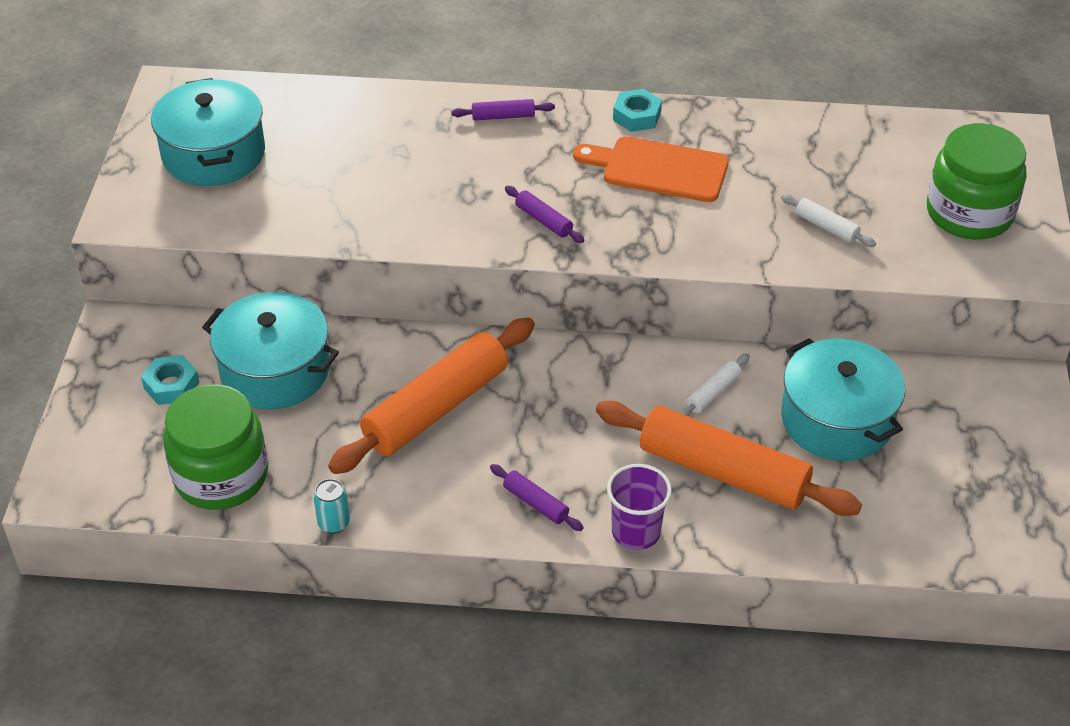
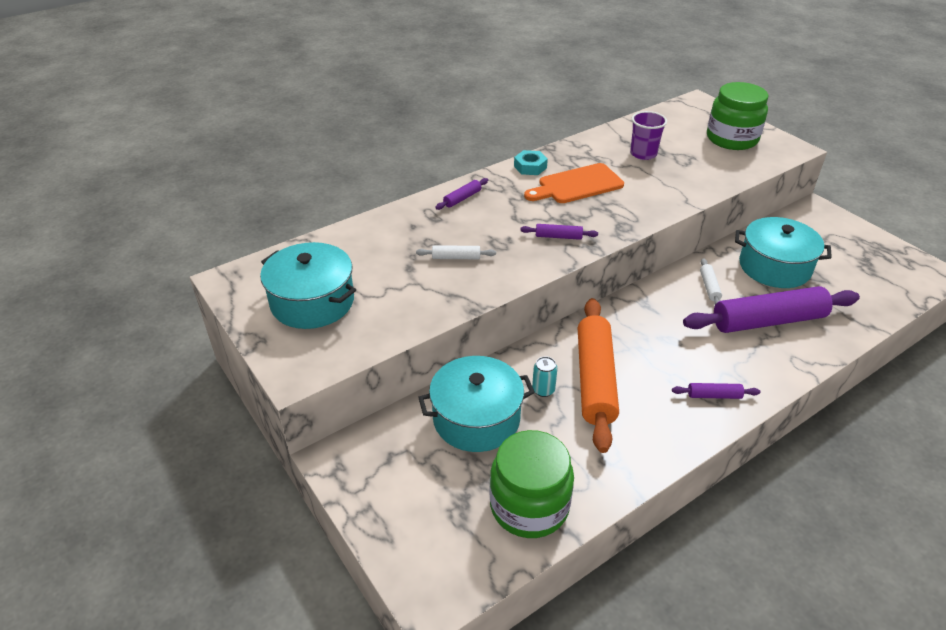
camera: 40 degrees left, 5 degrees down
(171, 385) = (422, 471): turquoise nut -> none
(334, 523) = (632, 484): turquoise can -> turquoise can (543, 390)
(636, 532) = (777, 376): purple cup -> purple cup (643, 154)
(723, 472) = (768, 321): orange rolling pin -> purple rolling pin
(826, 227) = (687, 172): white rolling pin -> white rolling pin (456, 257)

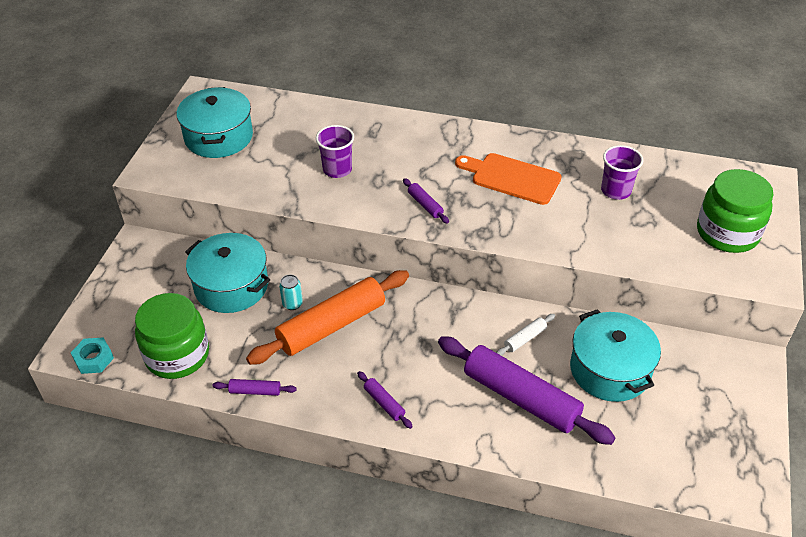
camera: 50 degrees right, 5 degrees up
(456, 257) = (337, 169): white rolling pin -> purple cup
(462, 198) = (414, 131): purple rolling pin -> purple rolling pin (255, 391)
(530, 167) = (504, 140): turquoise nut -> turquoise nut (94, 359)

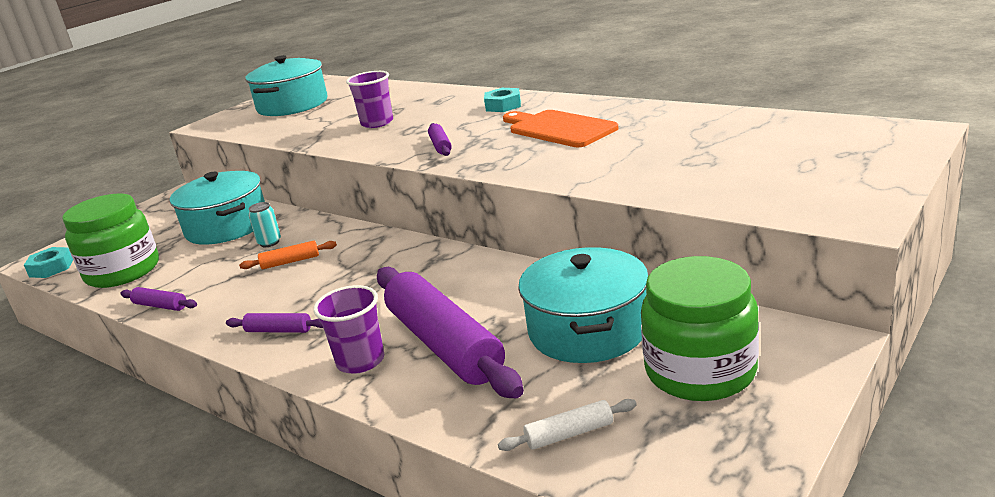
camera: 25 degrees right, 20 degrees down
(332, 326) = (290, 262): orange rolling pin -> orange rolling pin, size x0.42
(384, 403) = (278, 330): purple rolling pin -> purple rolling pin turned 60 degrees counterclockwise
(440, 141) = (503, 105): none -> turquoise nut
(525, 338) = (497, 290): white rolling pin -> white rolling pin (569, 434)
(616, 190) = (681, 138): purple cup -> purple cup (360, 361)
(727, 233) = (816, 173): green jar -> green jar (700, 371)

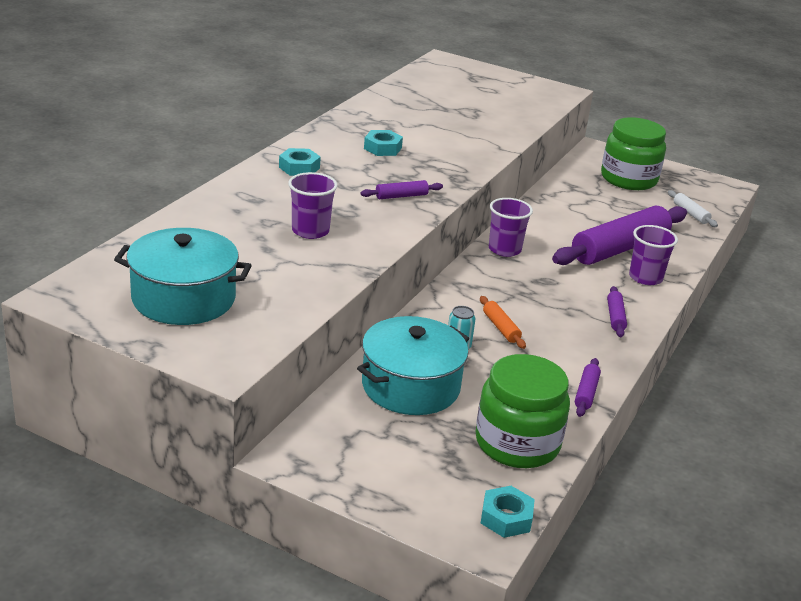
camera: 105 degrees left, 5 degrees up
(448, 261) = (504, 249): none -> purple cup
(558, 129) = (382, 148): orange cutting board -> turquoise nut
(588, 330) = (594, 204): turquoise pot -> none

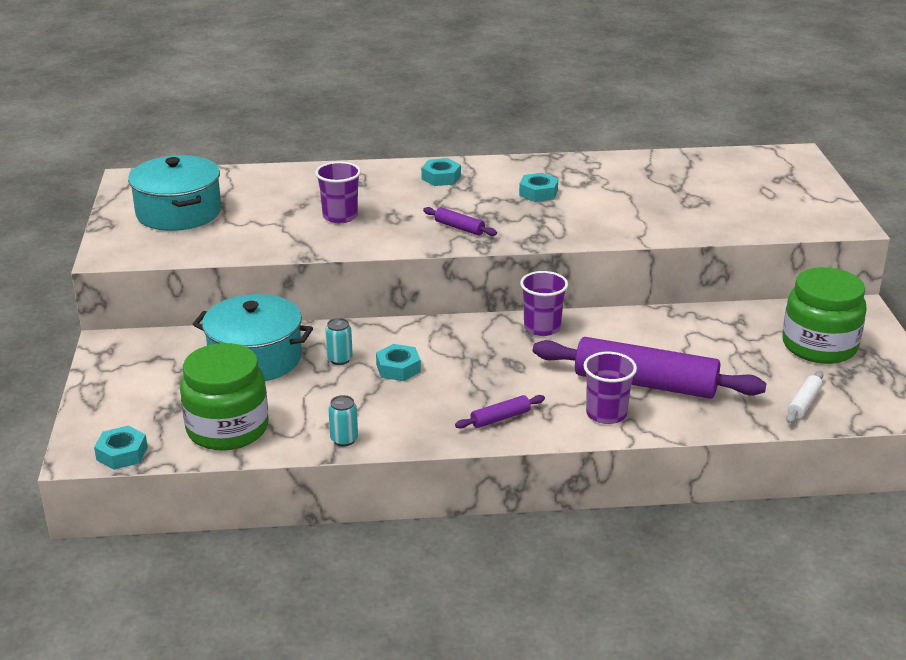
camera: 60 degrees right, 0 degrees up
(501, 328) = (398, 368): orange rolling pin -> turquoise nut
(586, 393) = (344, 439): purple rolling pin -> turquoise can

